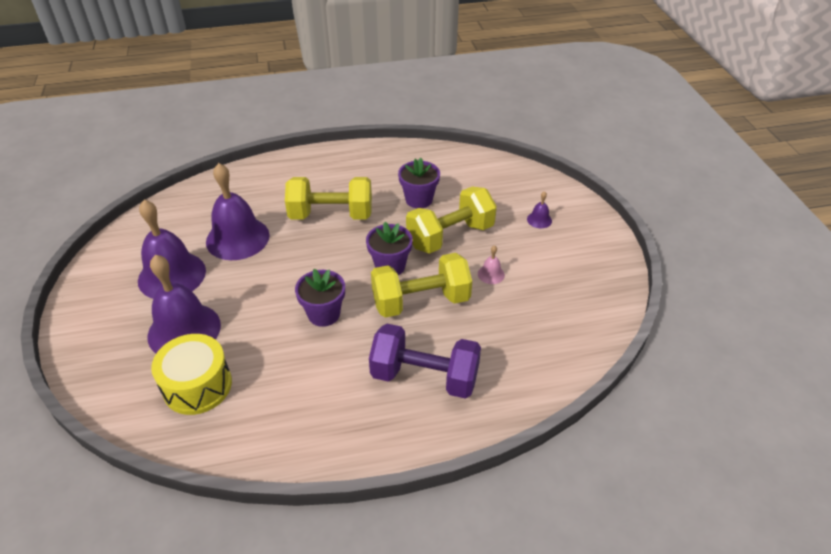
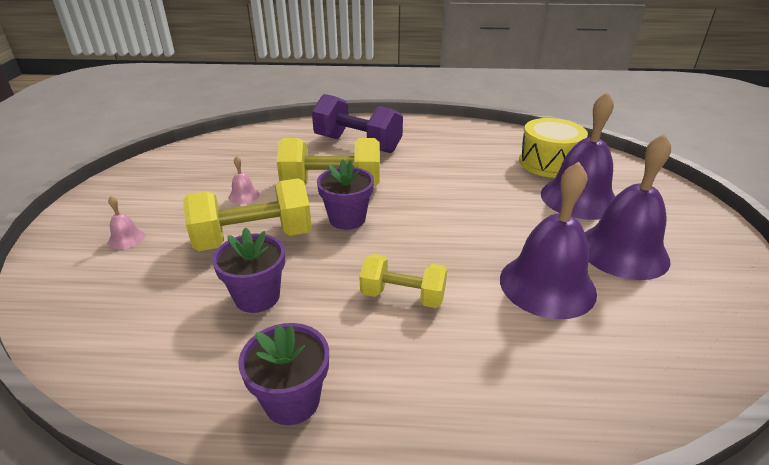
camera: 165 degrees left, 10 degrees down
(324, 314) = (433, 190): purple flower pot -> purple flower pot (292, 400)
(331, 215) = (403, 296): yellow dumbbell -> yellow dumbbell, size x0.62
(539, 220) = (126, 238): purple bell -> pink bell

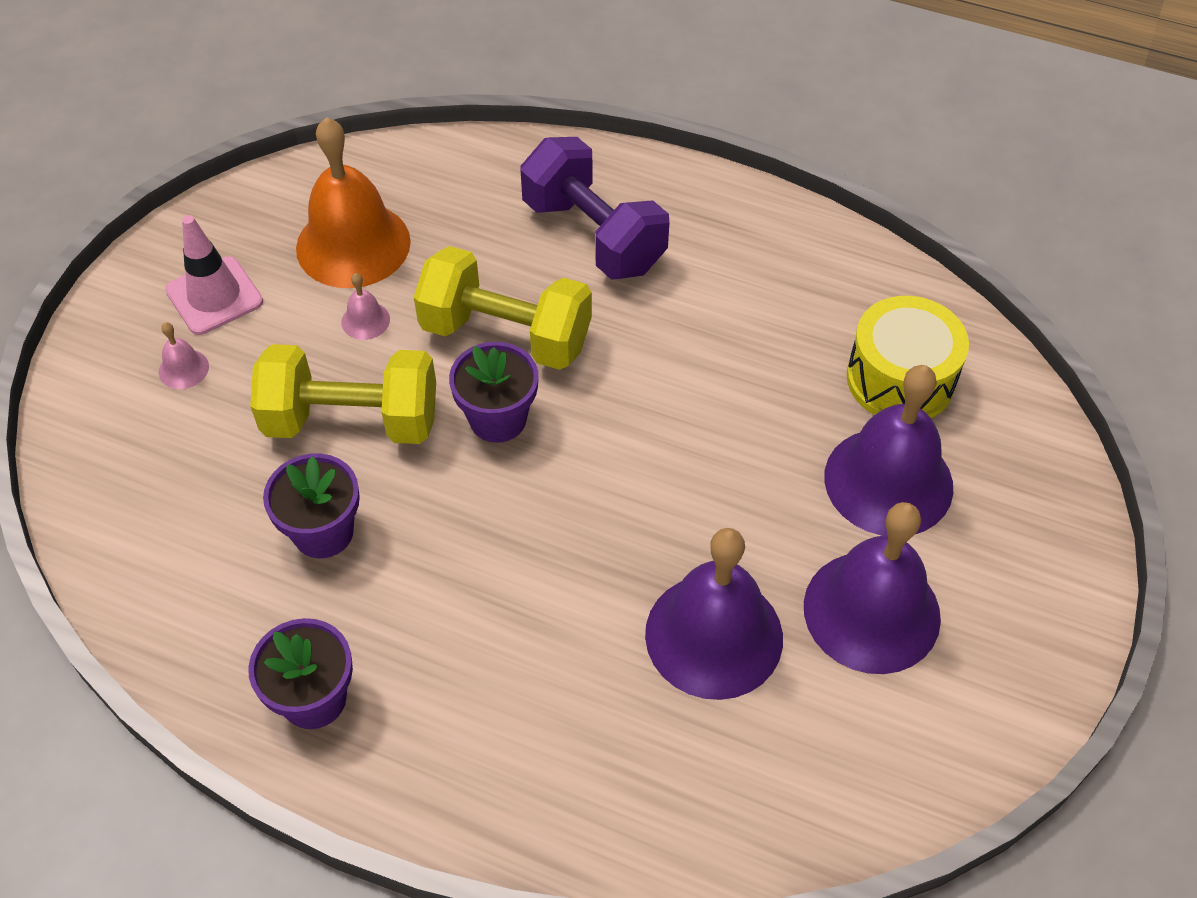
camera: 20 degrees right, 20 degrees up
(140, 203) = (214, 296): none -> pink traffic cone
(223, 169) = (353, 244): none -> orange bell
(403, 296) = (507, 591): yellow dumbbell -> none

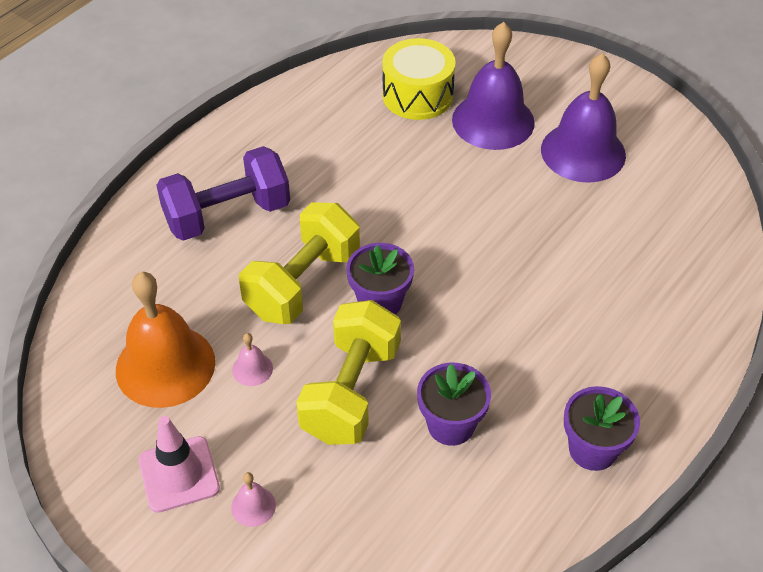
camera: 75 degrees left, 5 degrees down
(714, 635) = (585, 226): purple bell -> none

